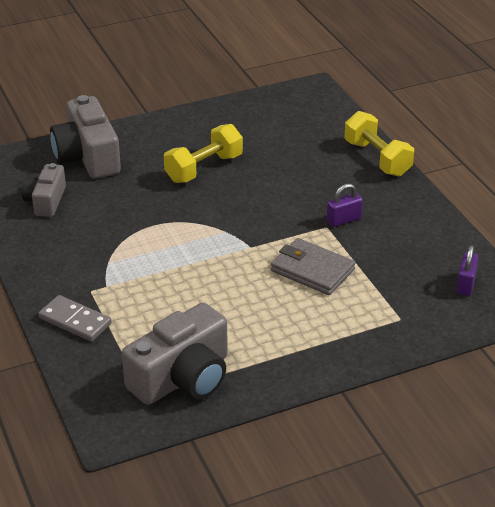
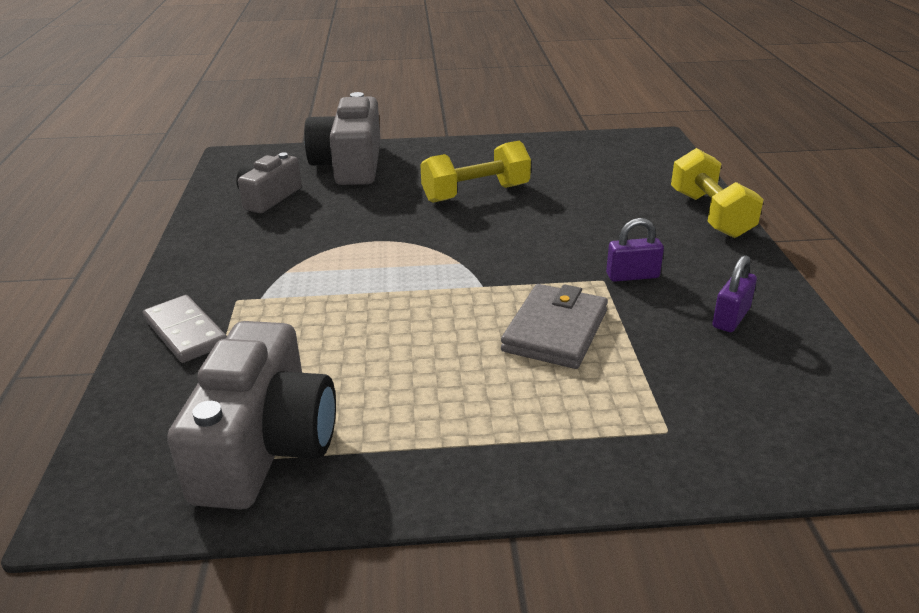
camera: 20 degrees right, 5 degrees down
(182, 377) = (265, 445): grey camera -> grey camera turned 60 degrees counterclockwise
(312, 270) = (555, 331): grey wallet -> grey wallet turned 60 degrees clockwise
(465, 284) = (802, 399): purple padlock -> purple padlock (731, 318)

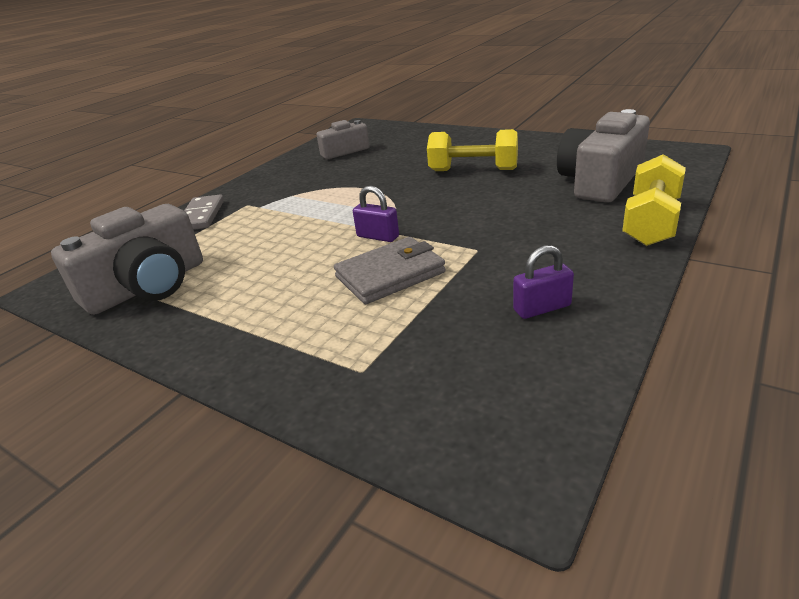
camera: 40 degrees right, 0 degrees up
(350, 165) = (418, 139): grey camera -> grey camera (600, 181)
(632, 276) = (505, 253): purple padlock -> purple padlock (378, 236)

